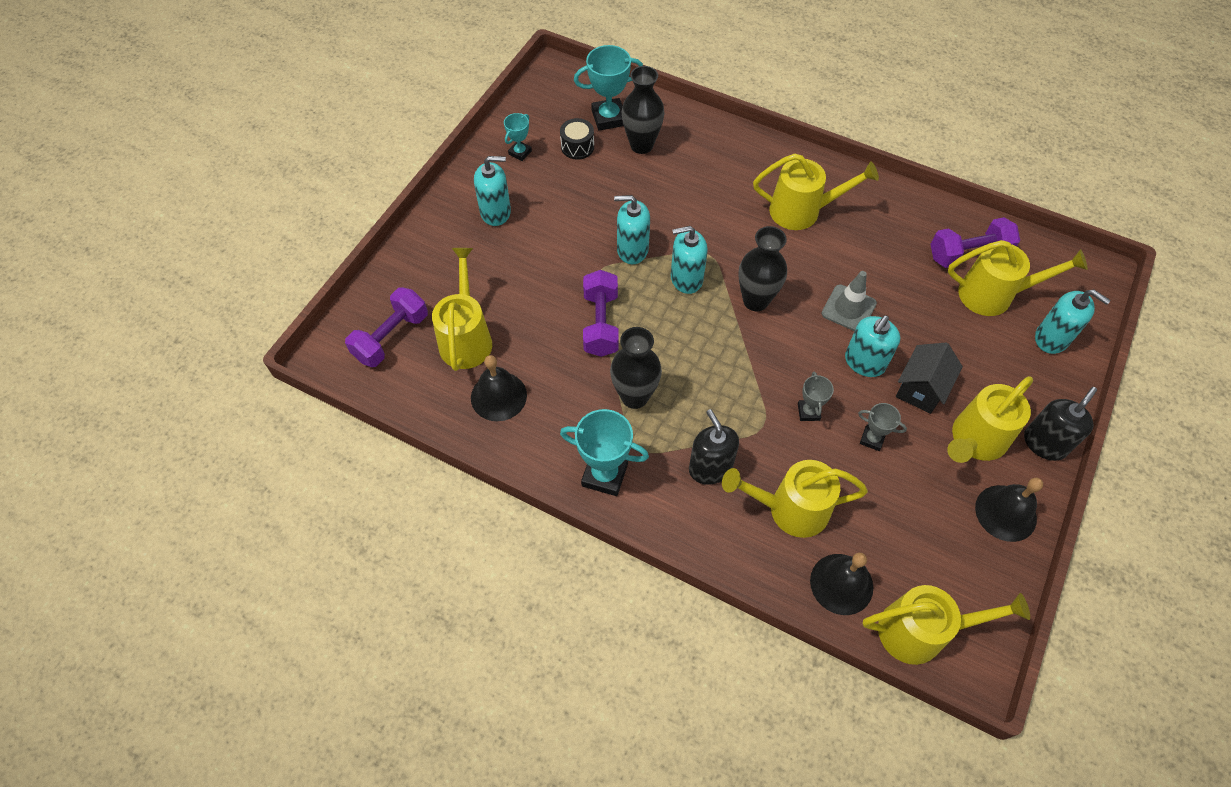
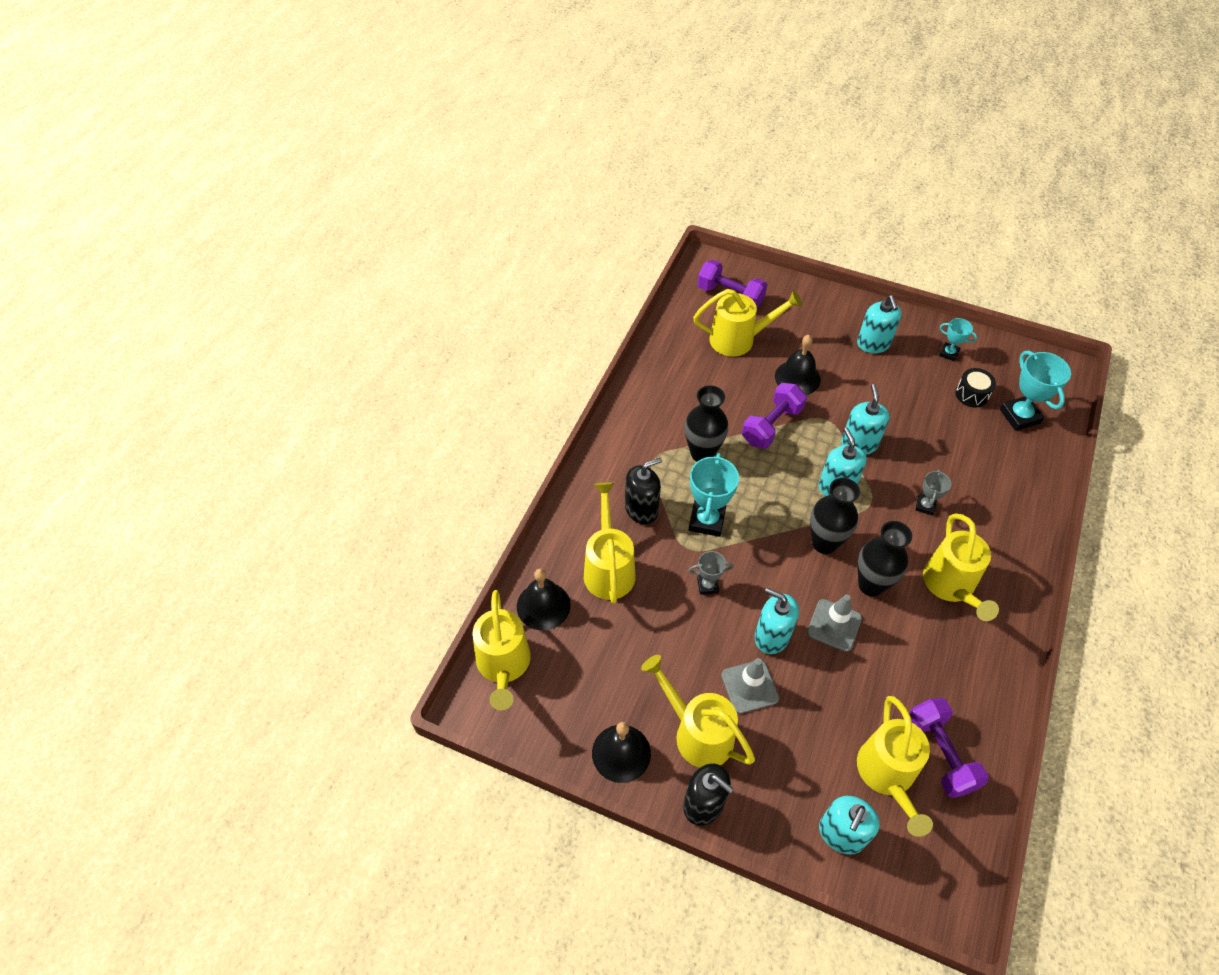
camera: 85 degrees right, 5 degrees down
(498, 396) = (688, 365): black bell -> black bell (797, 377)
(601, 324) = (771, 425): purple dumbbell -> purple dumbbell turned 45 degrees counterclockwise
(604, 475) = (627, 437): turquoise trophy -> turquoise trophy (706, 520)
(641, 145) = (993, 444): black vase -> black vase (871, 585)
(872, 439) = (686, 638): grey trophy -> grey trophy (925, 506)
(920, 389) = (749, 686): black house -> grey traffic cone

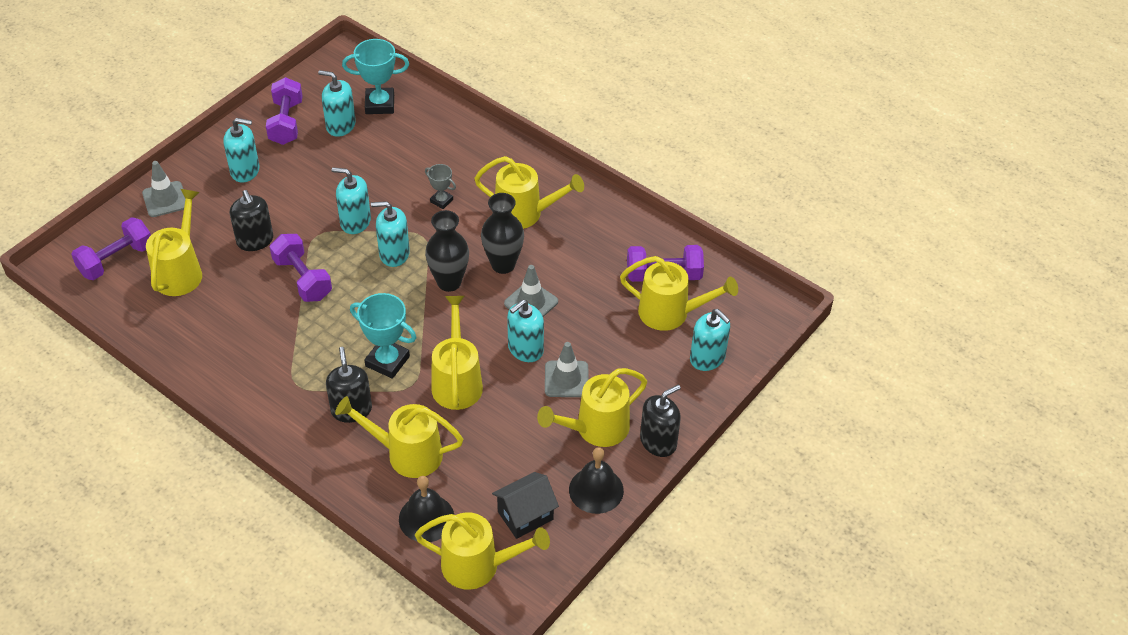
camera: 75 degrees left, 5 degrees down
(570, 692) = (525, 515): none -> black house
(702, 453) = (308, 342): black vase -> none
(707, 585) = (457, 380): grey trophy -> yellow watering can
(797, 377) = (255, 240): black bell -> black soap dispenser
(810, 303) = (165, 199): none -> grey traffic cone
(948, 353) = (286, 123): turquoise trophy -> purple dumbbell
(971, 394) = (340, 125): black drum -> turquoise soap dispenser

